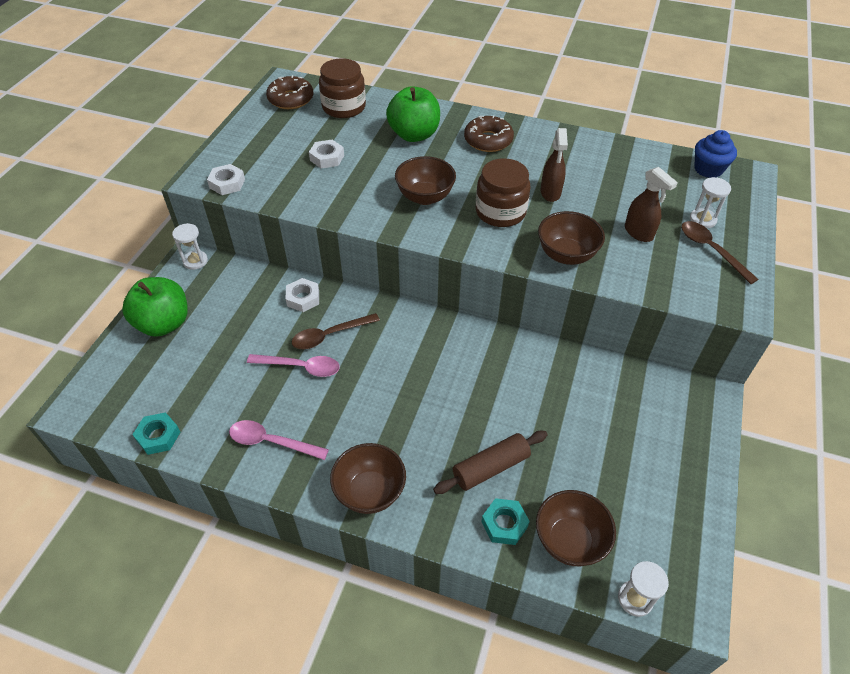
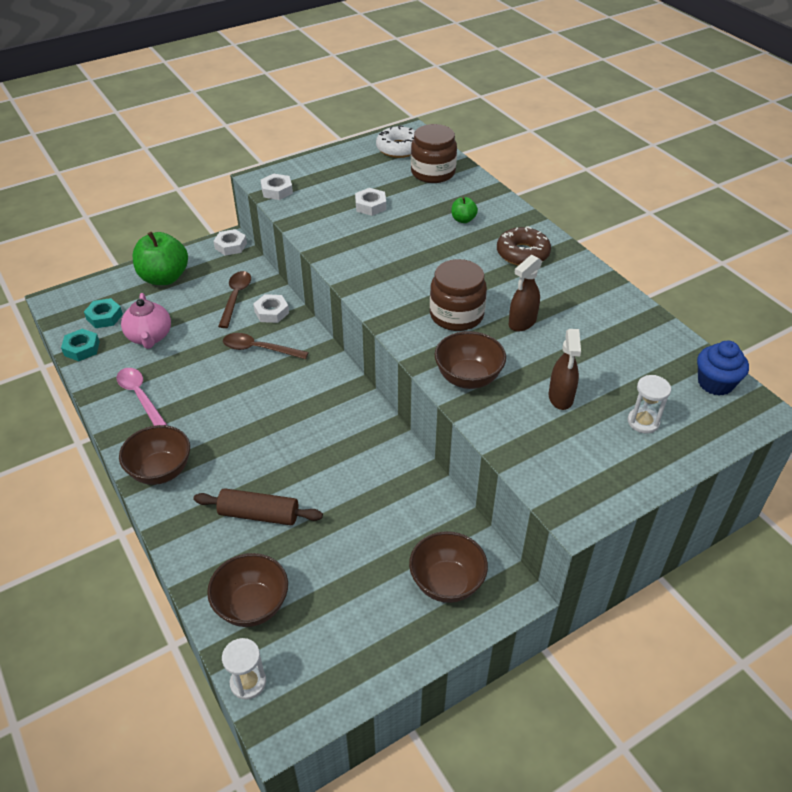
camera: 40 degrees right, 5 degrees down
(195, 261) = (230, 246): white hourglass -> white nut
(215, 384) = (149, 337): none -> pink teapot
(291, 99) = (399, 148): brown donut -> white donut
(300, 367) = (214, 359): pink spoon -> none
(414, 135) = (463, 220): green apple -> green apple, size x0.47
(425, 197) = (409, 272): brown bowl -> brown bowl (447, 583)
(504, 524) = (221, 559): turquoise nut -> turquoise nut (104, 317)
(711, 250) = (613, 451): brown spoon -> brown spoon (235, 297)

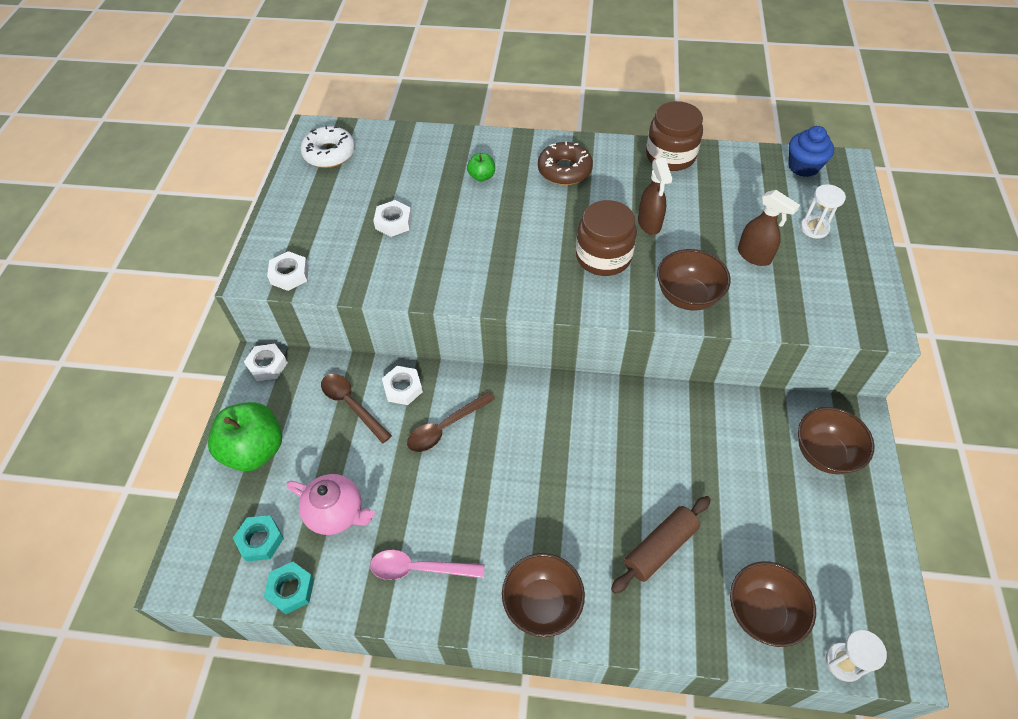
camera: 50 degrees left, 10 degrees up
(433, 172) = (393, 154): brown jar -> brown jar (670, 156)

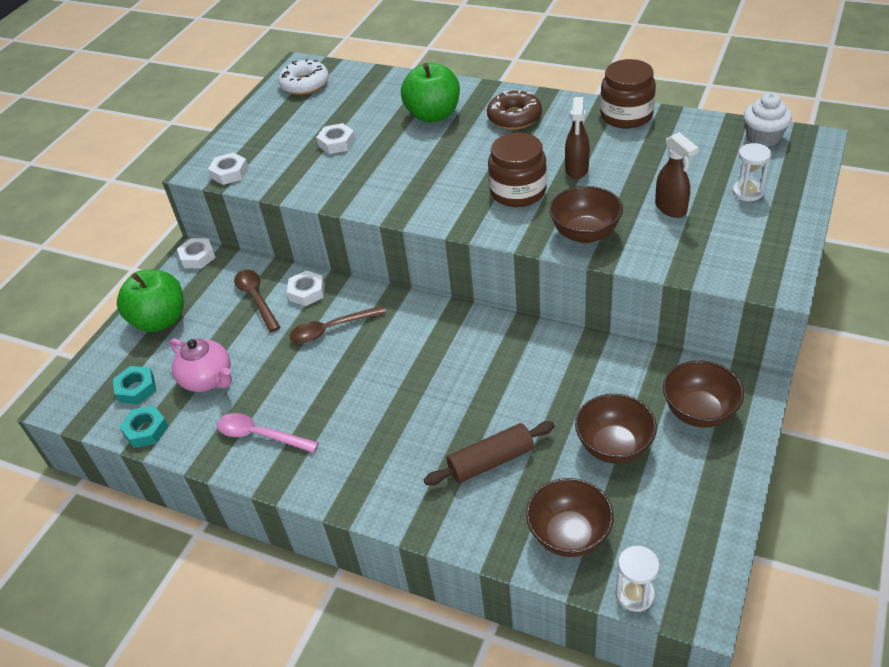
camera: 20 degrees right, 10 degrees down
(482, 176) = (433, 115): green apple -> green apple, size x2.12
(542, 604) = (358, 484): brown bowl -> brown bowl (614, 446)
(803, 167) = (763, 138): blue cupcake -> white cupcake

